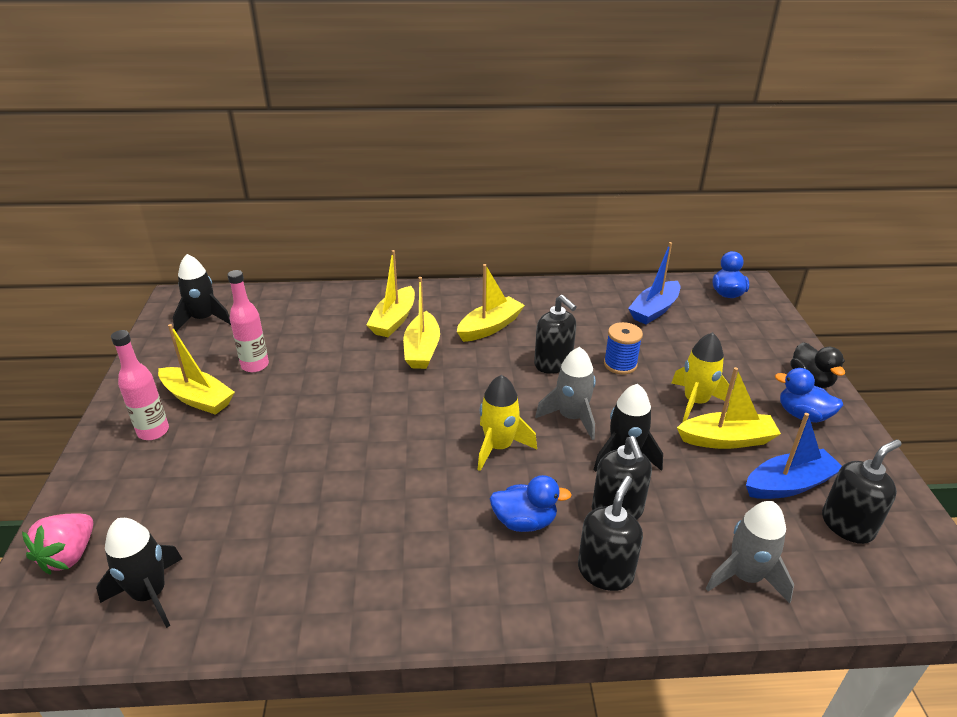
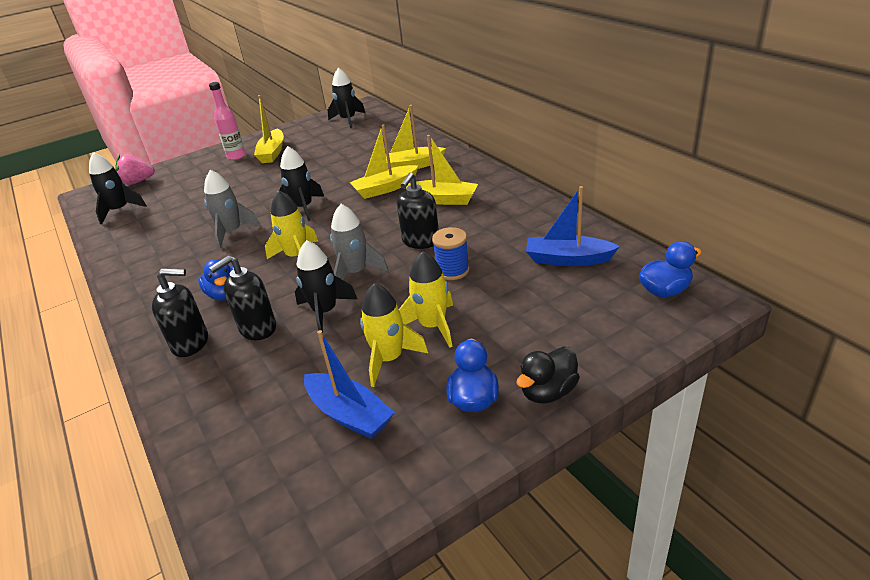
camera: 65 degrees right, 0 degrees up
(255, 365) = (316, 151): pink bottle -> none
(391, 414) = (303, 208): none -> black rocket
(726, 439) = (389, 359): yellow boat -> yellow rocket
(745, 576) = (213, 414): grey rocket -> grey rocket (232, 232)
(847, 525) = (312, 467): black soap dispenser -> none

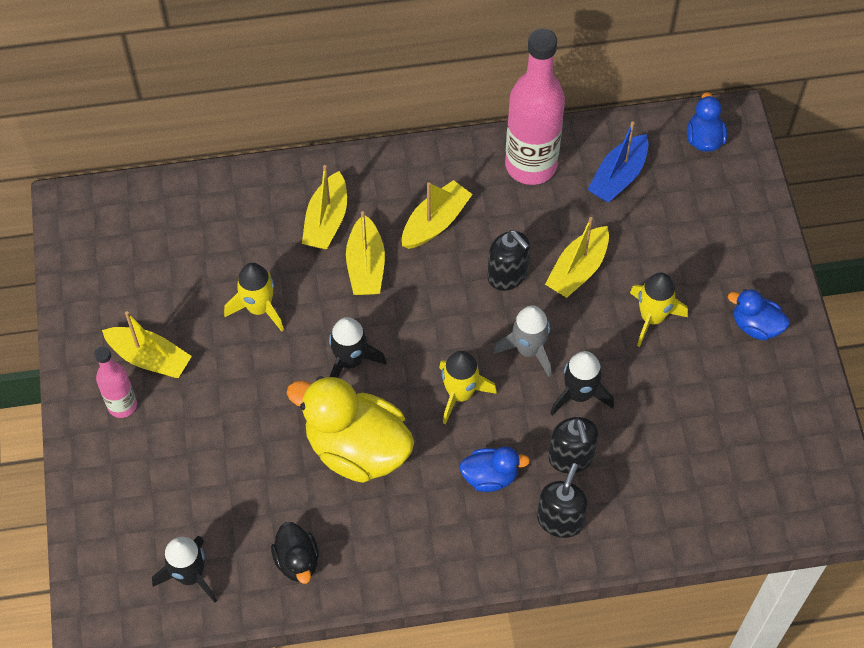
camera: 70 degrees left, 25 degrees up
(138, 182) = (106, 547): pink strawberry -> none
(232, 232) = (357, 449): grey rocket -> yellow duck
(348, 120) = (112, 238): black rocket -> none
(349, 414) = (727, 414): blue boat -> none
(389, 359) = (677, 365): yellow rocket -> yellow rocket (259, 308)
(452, 270) = (578, 270): blue spool -> yellow boat
(533, 218) = (530, 165): none -> pink bottle
(548, 392) = (773, 276): black duck -> black duck (297, 561)

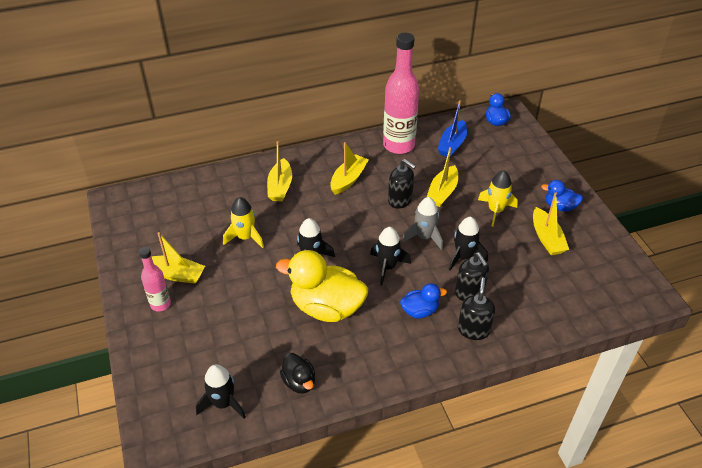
camera: 10 degrees left, 15 degrees down
(366, 266) = (310, 206): yellow boat -> yellow boat (546, 238)
(460, 394) = (387, 267): yellow rocket -> black rocket

